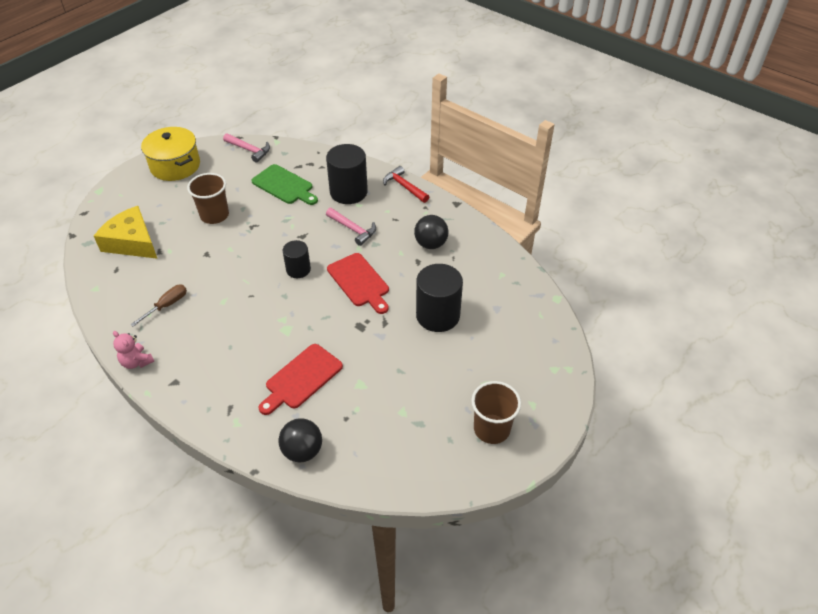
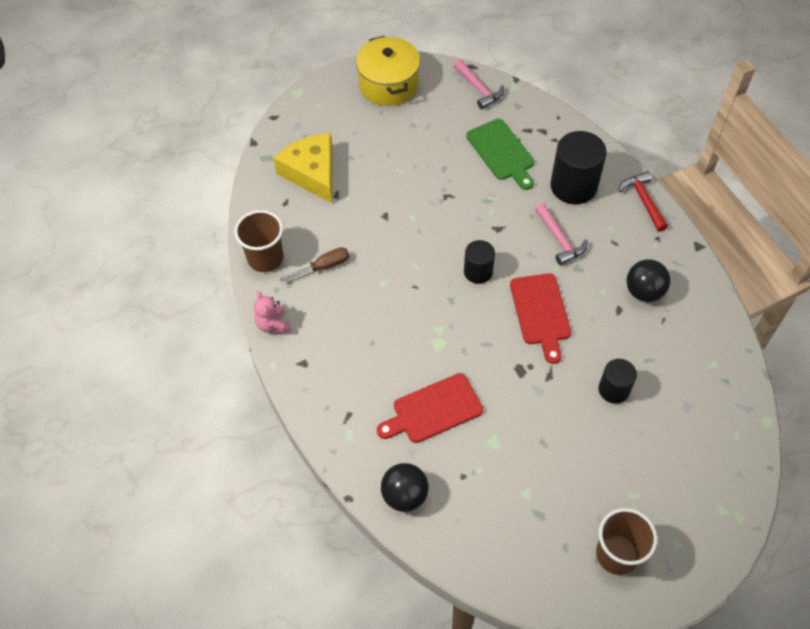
camera: 25 degrees right, 10 degrees up
(214, 215) = (410, 167): brown cup -> brown cup (265, 258)
(438, 315) = (614, 389): black cylinder -> black cylinder, size x0.59

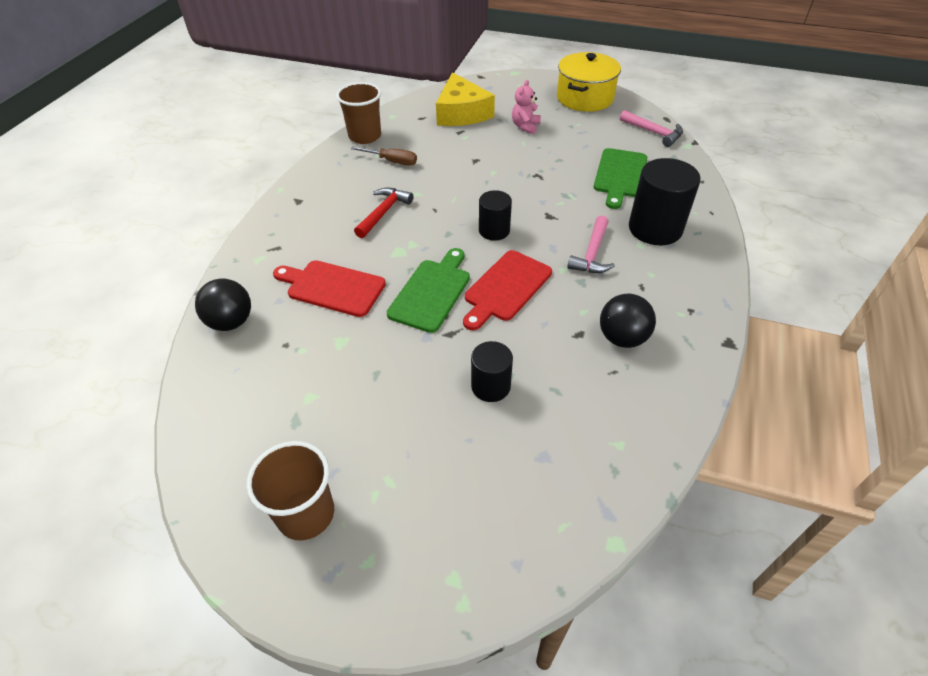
camera: 45 degrees right, 10 degrees down
(273, 324) = (314, 170): pink teddy bear -> pink teddy bear (525, 126)
(312, 172) = (461, 113): yellow cheese -> yellow cheese turned 150 degrees clockwise
(478, 89) = (653, 132): pink hammer -> pink hammer turned 60 degrees counterclockwise
(500, 356) = (431, 292): none -> green cutting board
(643, 201) = (712, 276): red hammer -> red hammer (383, 212)

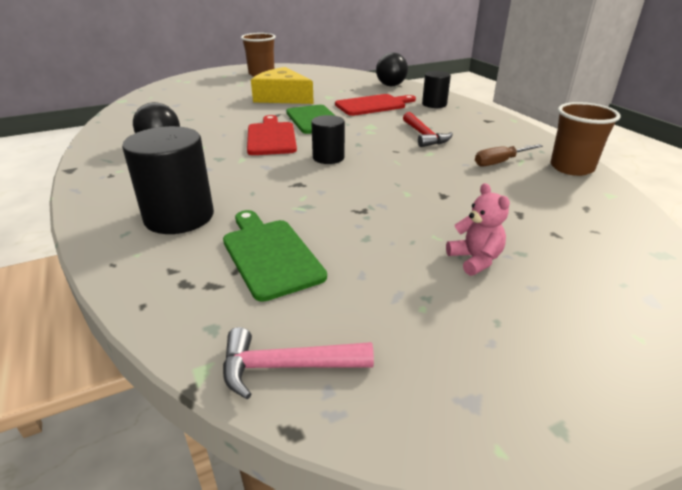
camera: 135 degrees right, 15 degrees down
(461, 113) = (572, 236): yellow cheese -> yellow cheese (282, 97)
(490, 386) = (228, 110): black cylinder -> black cylinder (434, 104)
(584, 98) = (502, 383): yellow pot -> none
(592, 253) = (227, 175): pink hammer -> none

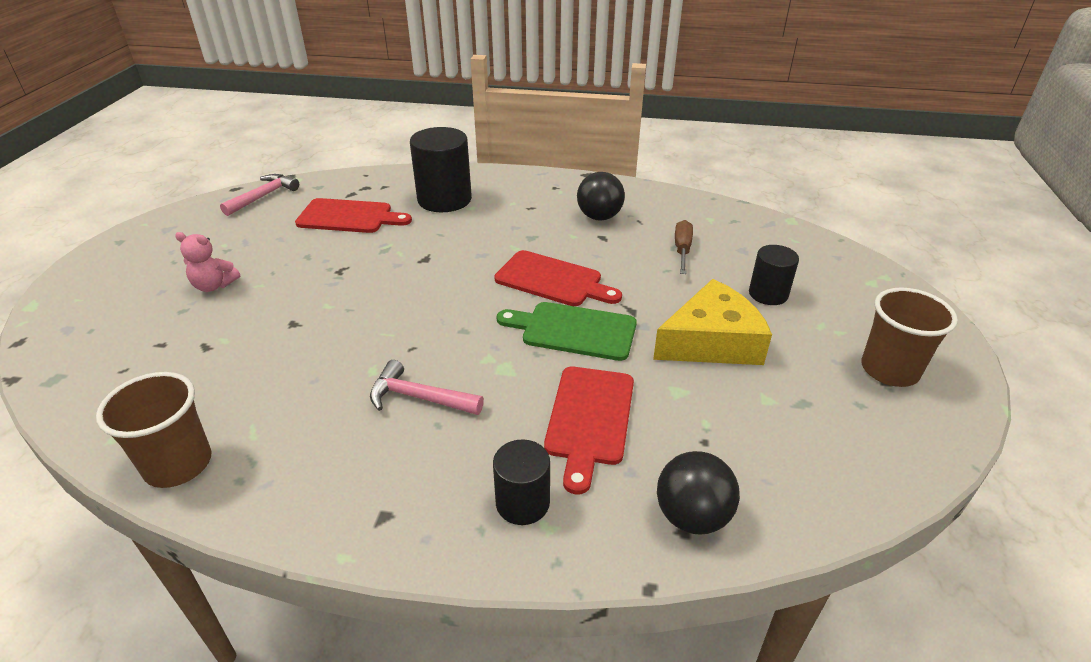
camera: 125 degrees right, 5 degrees up
(270, 255) = (349, 217): green cutting board -> red cutting board
(328, 157) = (455, 295): black cylinder -> black cylinder (768, 294)
(424, 136) = (419, 397): red hammer -> pink hammer
(500, 162) = (277, 411): brown screwdriver -> brown screwdriver (682, 249)

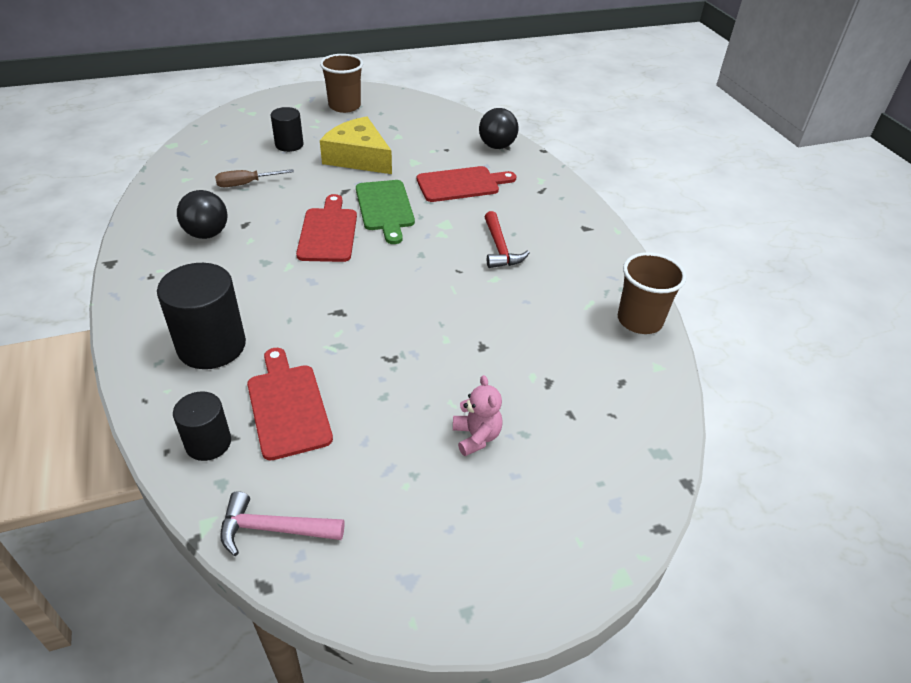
camera: 120 degrees left, 5 degrees up
(419, 397) = (500, 248): pink hammer -> red hammer
(522, 503) = (535, 190): black cylinder -> black cylinder (208, 443)

